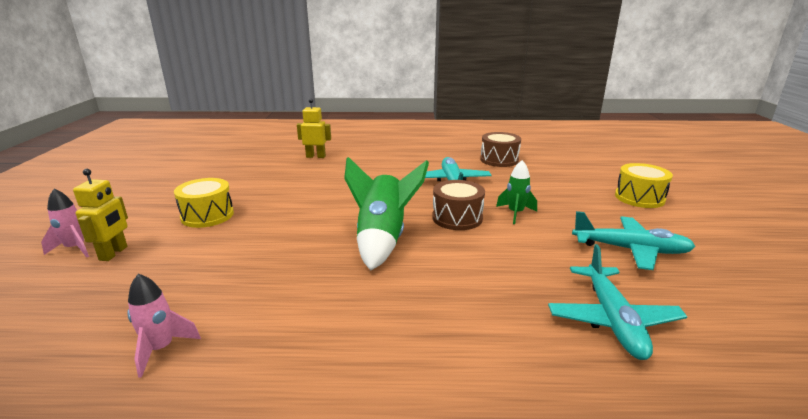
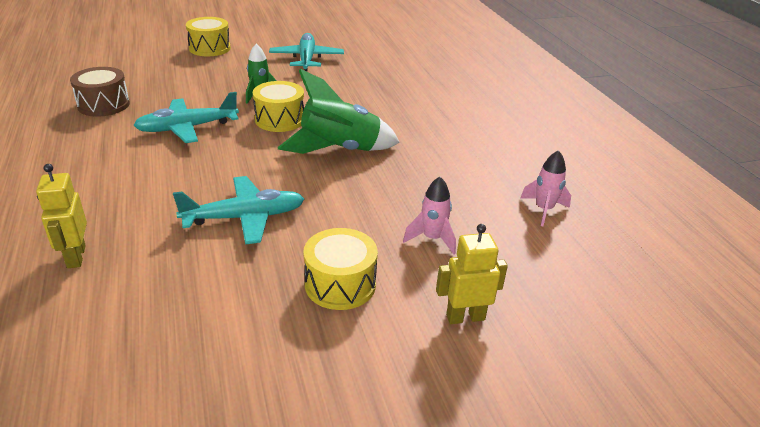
camera: 110 degrees left, 10 degrees up
(76, 248) = (479, 362): pink rocket -> pink rocket (432, 239)
(457, 218) = (280, 119): brown drum -> yellow drum
(612, 319) = (393, 70): turquoise plane -> turquoise plane (244, 218)

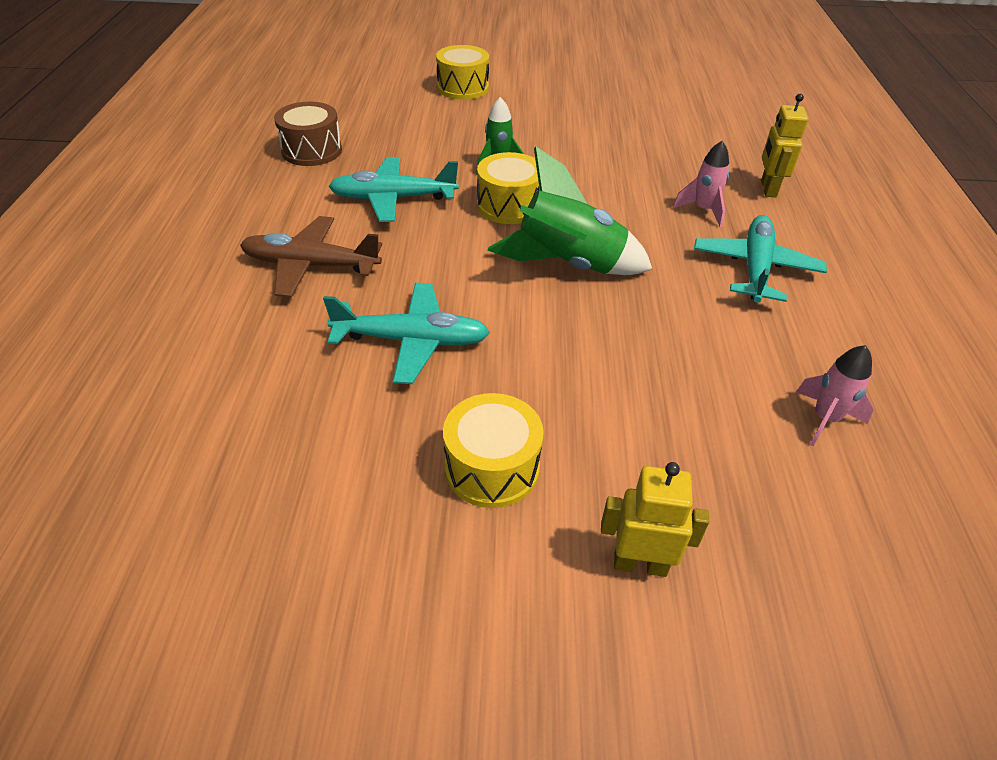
camera: 20 degrees right, 10 degrees up
(76, 257) = (205, 352): yellow robot -> yellow robot (768, 189)
(140, 183) = (311, 265): none -> brown plane
(306, 59) = (578, 120): turquoise plane -> turquoise plane (755, 268)
(432, 239) = (641, 428): pink rocket -> pink rocket (703, 210)

